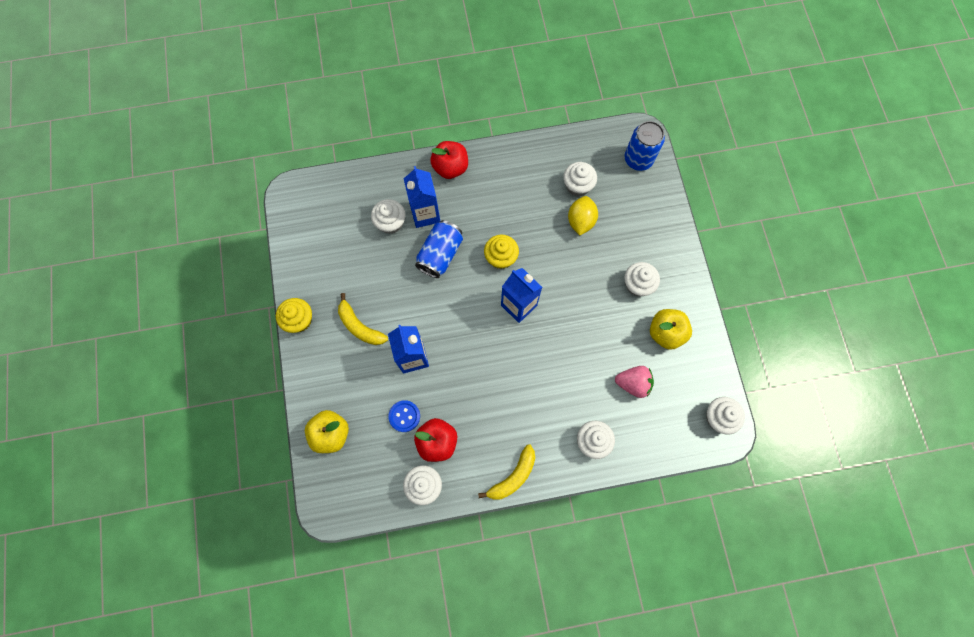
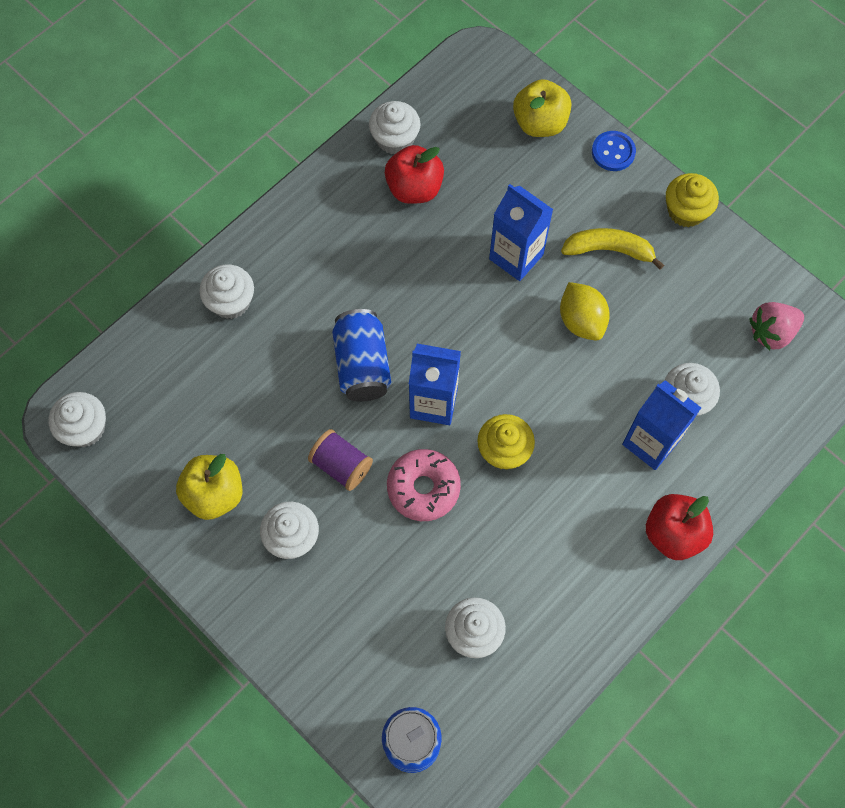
camera: 145 degrees right, 5 degrees down
(404, 416) = (473, 190): blue button -> blue button (613, 152)
(440, 254) = (585, 401): blue can -> blue can (362, 365)
(513, 476) = (300, 207): yellow banana -> none
(555, 265) = (423, 488): none -> pink donut
(580, 221) = (432, 578): yellow lemon -> yellow lemon (581, 321)
(589, 304) = (341, 465): none -> purple spool
(633, 383) = (220, 400): pink strawberry -> pink strawberry (771, 332)

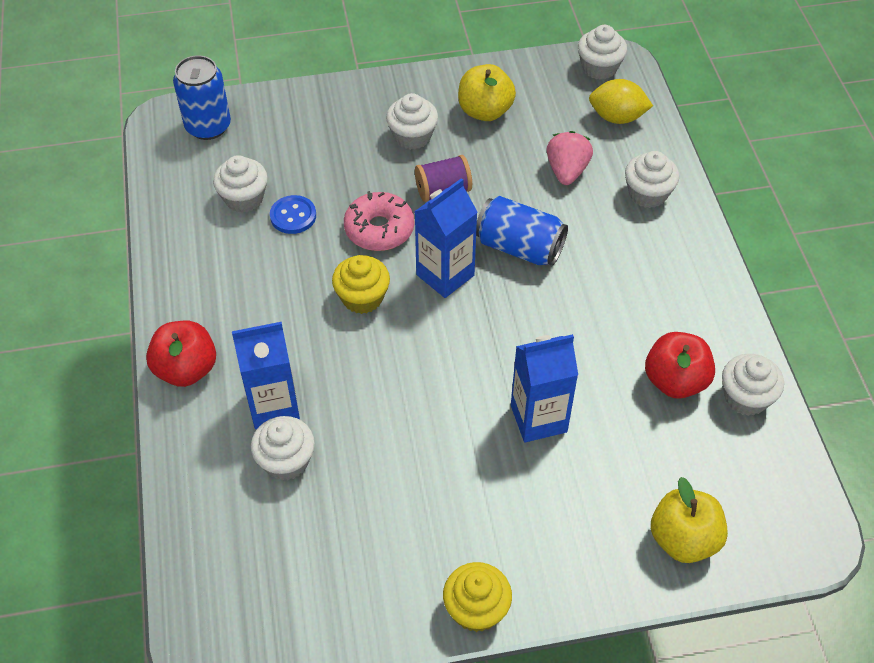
camera: 125 degrees right, 15 degrees down
(581, 321) = (431, 429): yellow lemon -> yellow lemon (617, 117)
(609, 250) = (486, 503): yellow banana -> none
(613, 152) = (599, 587): blue button -> blue button (293, 216)
(771, 332) = (282, 588): pink strawberry -> pink strawberry (567, 171)

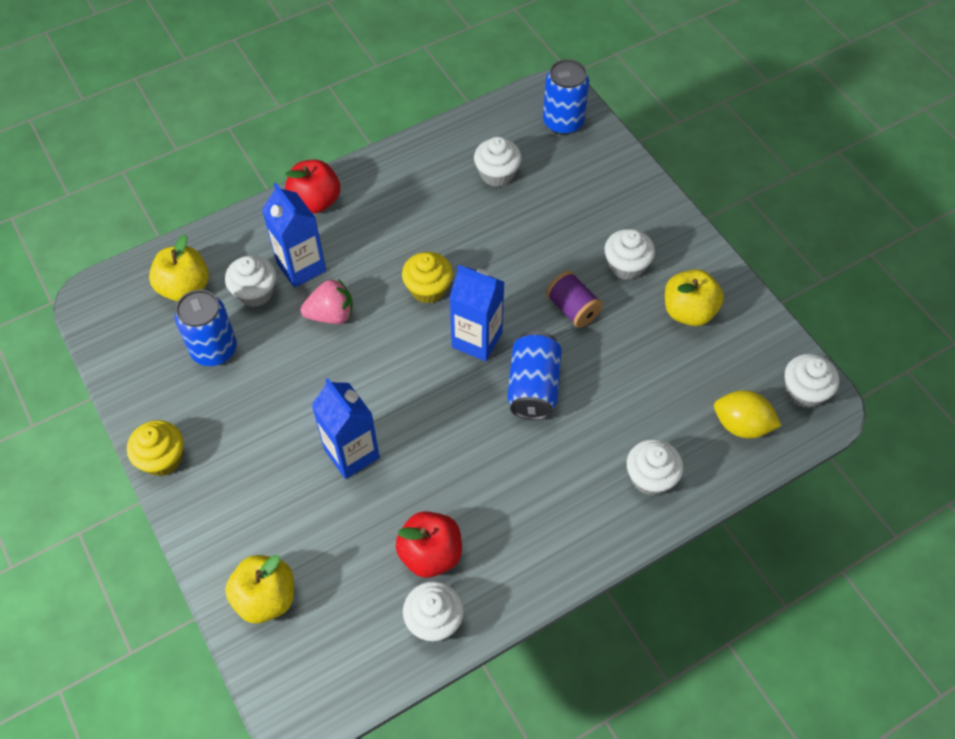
camera: 70 degrees right, 5 degrees up
(241, 535) = (184, 287): none -> yellow apple
(293, 216) = (493, 212): blue button -> none
(348, 522) = (214, 349): none -> blue can
(379, 229) = (506, 276): pink donut -> none
(567, 171) = (645, 400): pink strawberry -> pink strawberry (331, 315)
(617, 117) = (741, 425): yellow lemon -> yellow lemon turned 60 degrees counterclockwise

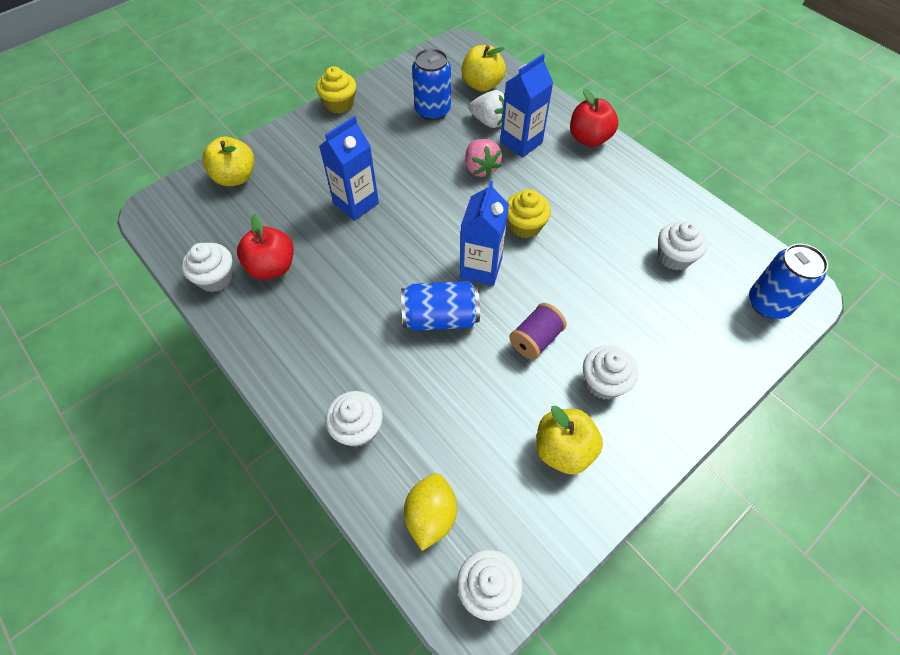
camera: 80 degrees right, 0 degrees up
(255, 292) = (489, 121): white cupcake -> white strawberry

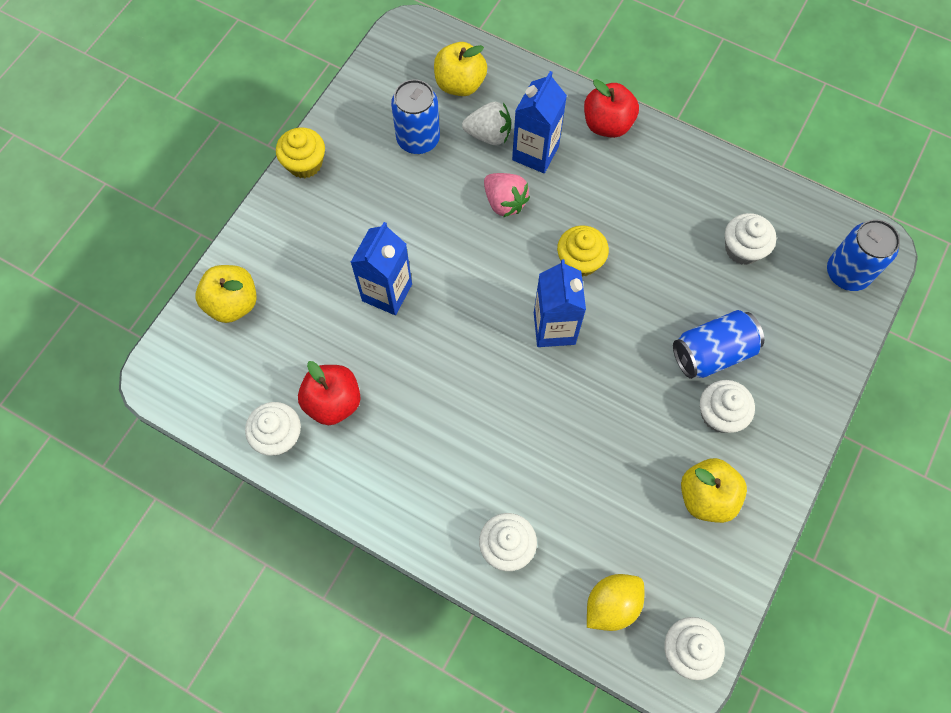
camera: 20 degrees left, 10 degrees up
(431, 516) = (611, 604): yellow lemon -> yellow lemon turned 60 degrees clockwise
(440, 318) = (536, 400): blue can -> blue can (712, 353)
(535, 339) = (639, 391): purple spool -> none

